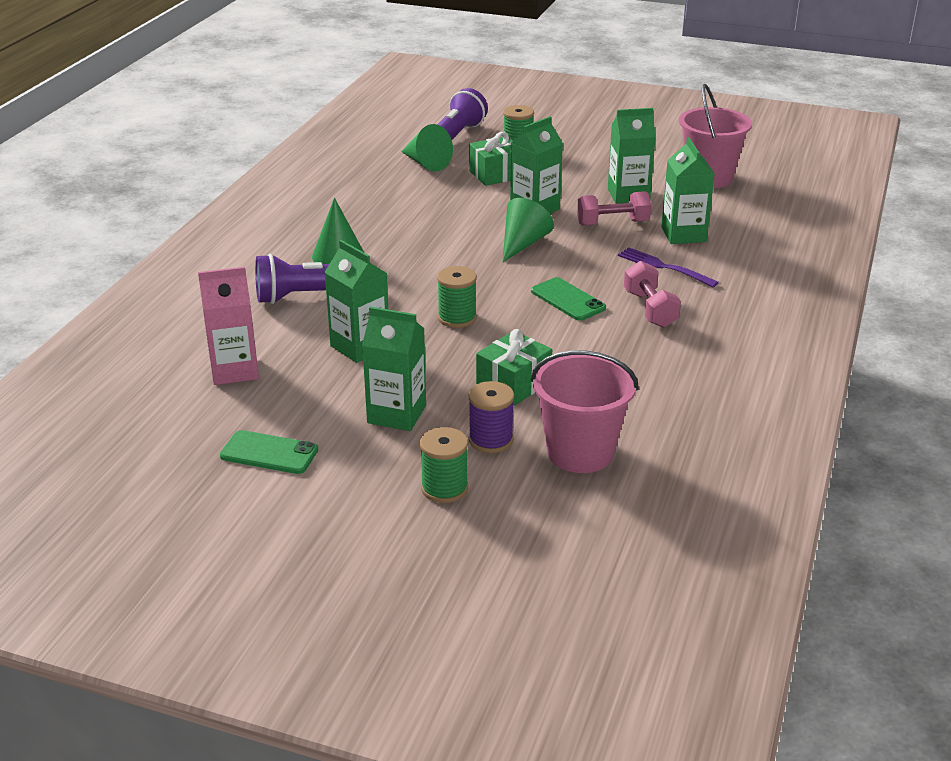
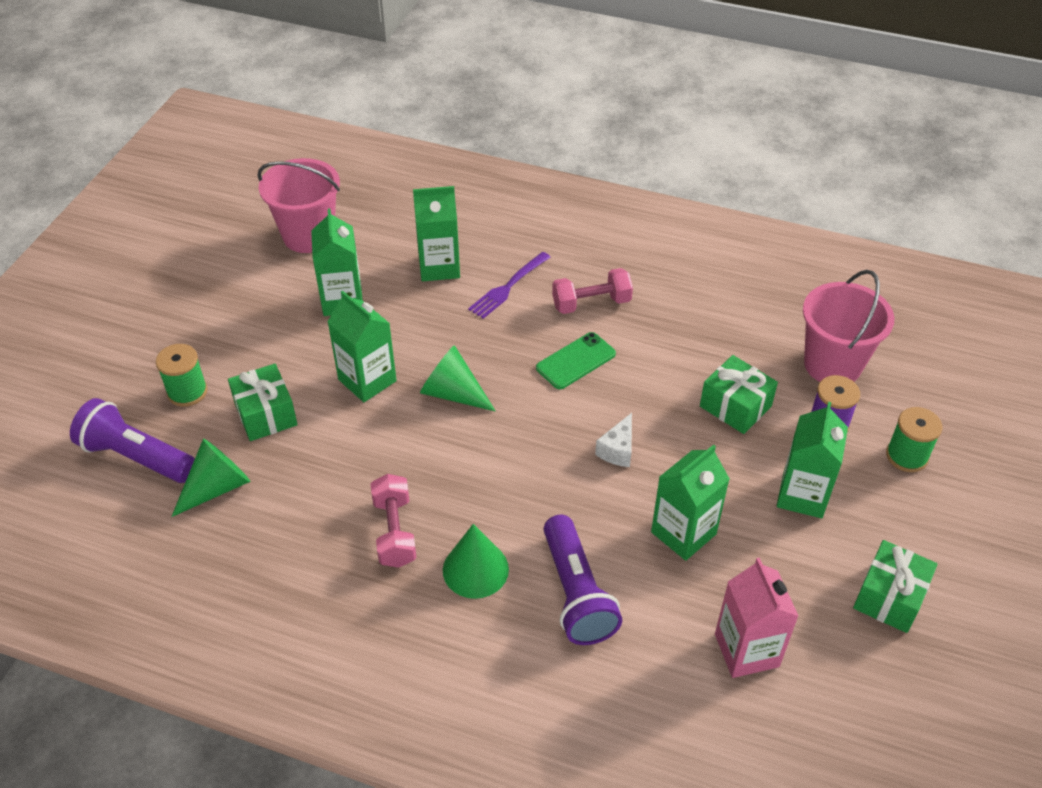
camera: 90 degrees left, 15 degrees up
(269, 453) = (889, 597): green phone -> green gift
(457, 318) = (617, 450): green spool -> white cheese
(612, 223) = (409, 317): pink dumbbell -> pink dumbbell (394, 532)

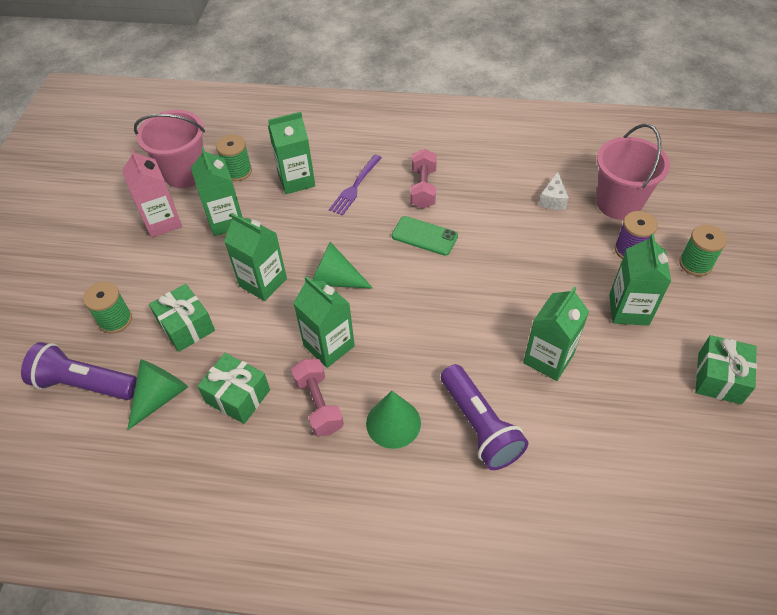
camera: 10 degrees left, 5 degrees up
(372, 244) = (238, 171): none -> green spool
(424, 468) = (329, 346): none -> green carton
(576, 361) = (424, 236): green phone -> green phone turned 75 degrees clockwise
(591, 303) = (423, 188): pink dumbbell -> pink dumbbell turned 60 degrees counterclockwise
(617, 450) = (477, 301): white cheese -> white cheese (553, 200)
(735, 406) = (557, 249): green gift -> green gift (238, 396)
(746, 650) = (626, 445): pink carton -> pink carton (162, 222)

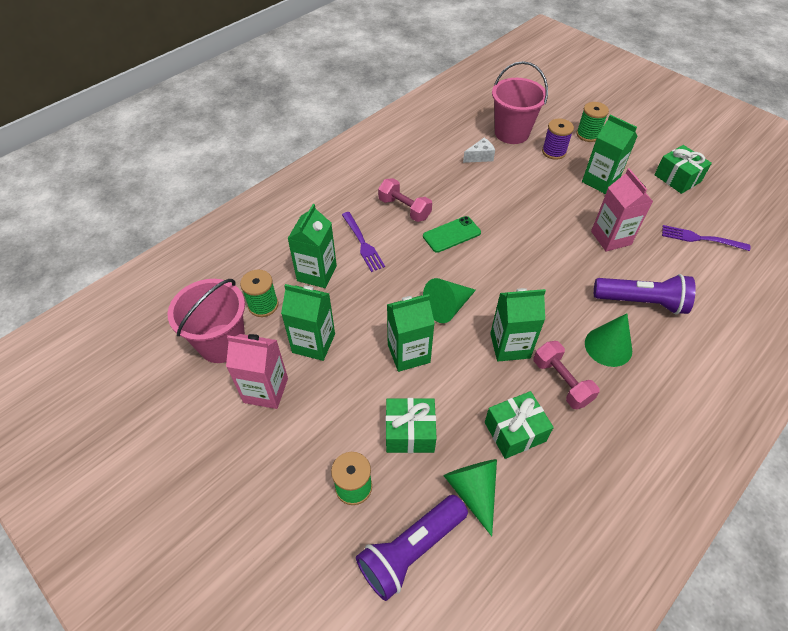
camera: 55 degrees left, 0 degrees up
(319, 405) = (561, 382): pink dumbbell -> pink dumbbell turned 45 degrees clockwise
(548, 358) = (611, 238): green carton -> pink carton
(553, 200) = (480, 157): white cheese -> white cheese turned 75 degrees counterclockwise
(636, 442) = (700, 238): none -> purple fork

